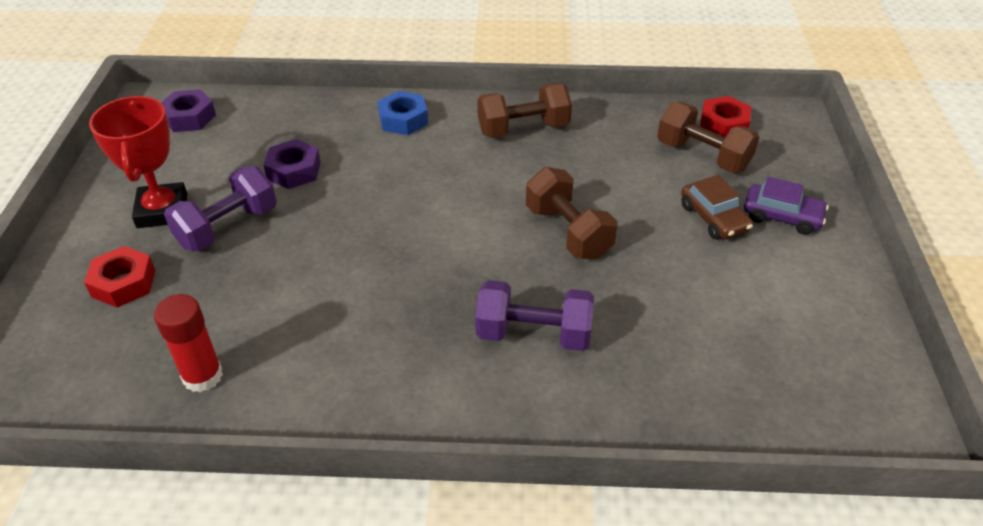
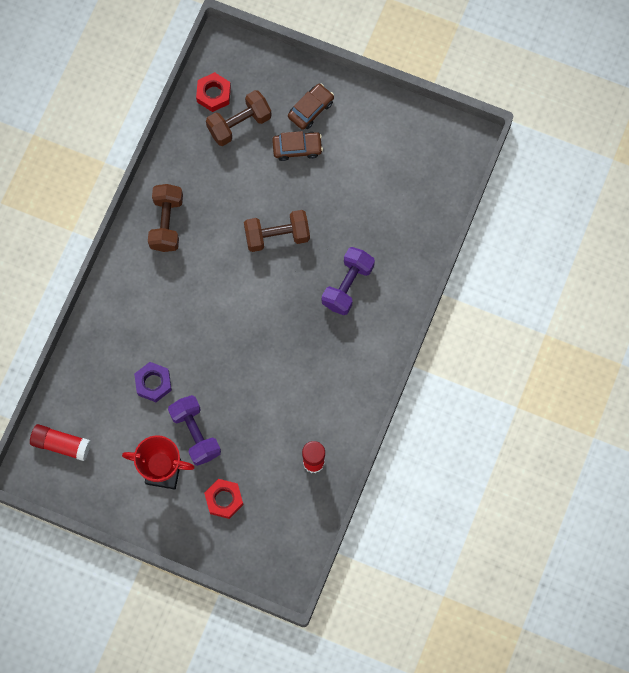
camera: 70 degrees left, 30 degrees up
(189, 117) = (61, 444): purple nut -> red glue stick
(403, 119) = (124, 298): blue nut -> none
(782, 216) = (311, 109): purple car -> brown car

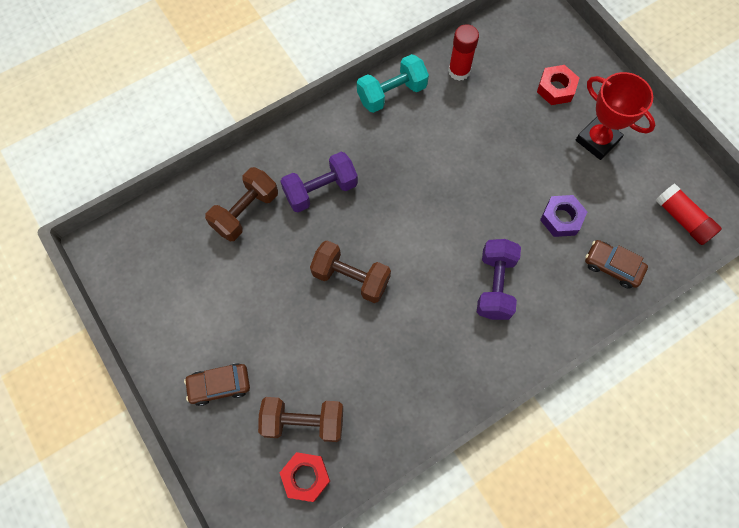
camera: 145 degrees left, 5 degrees down
(166, 223) = (452, 364): brown dumbbell -> brown dumbbell (245, 212)
(195, 433) = (548, 153): purple dumbbell -> purple dumbbell (495, 285)
(297, 148) = (265, 353): brown car -> brown car (612, 266)
(353, 404) = (392, 93): none -> turquoise dumbbell

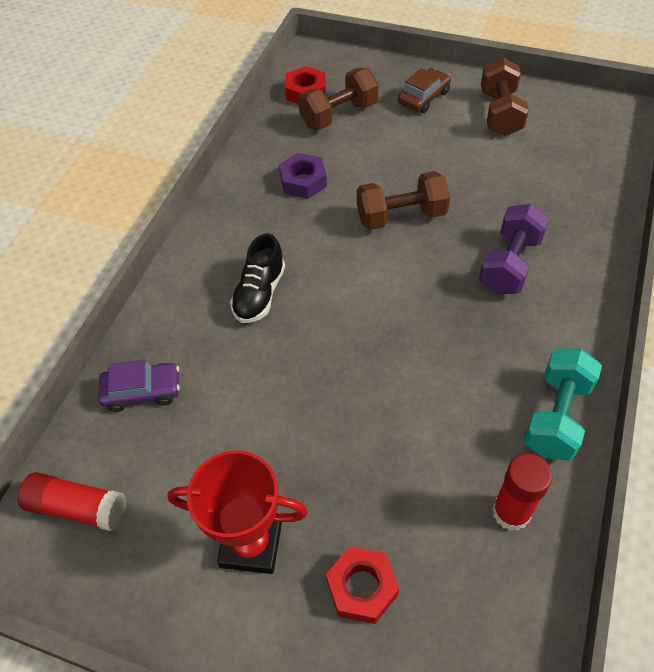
camera: 145 degrees right, 15 degrees down
(245, 212) = (551, 204): brown dumbbell -> brown dumbbell (500, 113)
(495, 285) = (259, 294): purple dumbbell -> black shoe
(561, 218) = (234, 405): purple nut -> purple nut (303, 181)
(612, 266) = (142, 391): brown car -> purple car

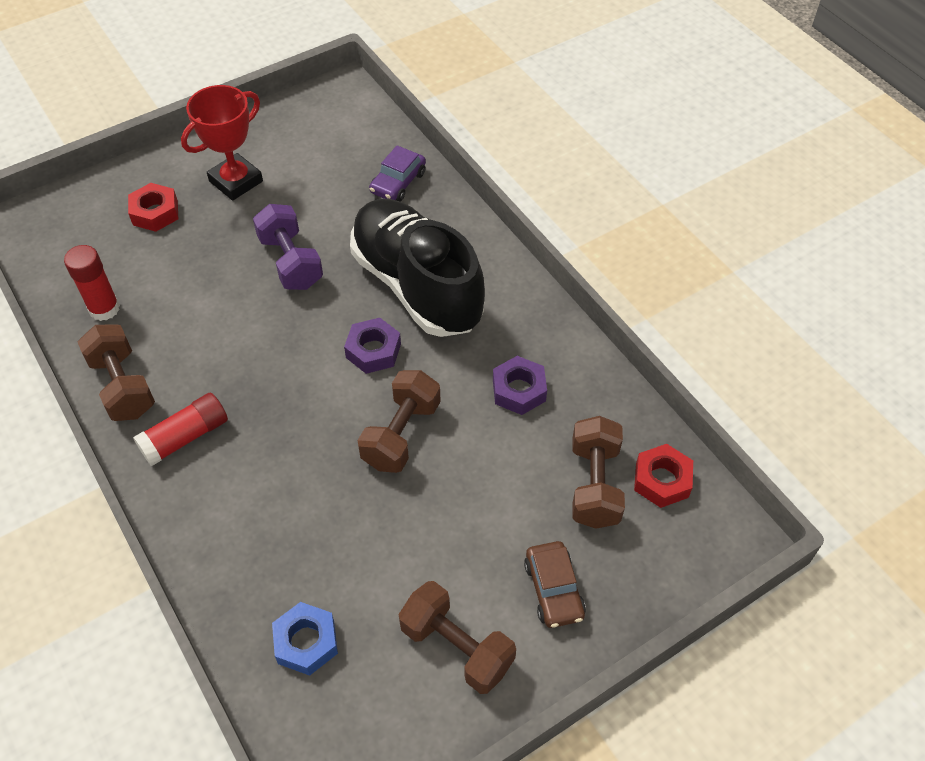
camera: 125 degrees right, 0 degrees up
(78, 508) = (345, 122): red glue stick -> red glue stick (185, 437)
(259, 294) = (417, 285): black shoe -> black shoe, size x2.11
(349, 277) = (373, 350): none -> purple nut
(509, 264) = (266, 472): purple dumbbell -> purple dumbbell (291, 262)
(556, 416) = (123, 386): turquoise dumbbell -> brown dumbbell
(577, 169) = (306, 642): none -> blue nut

